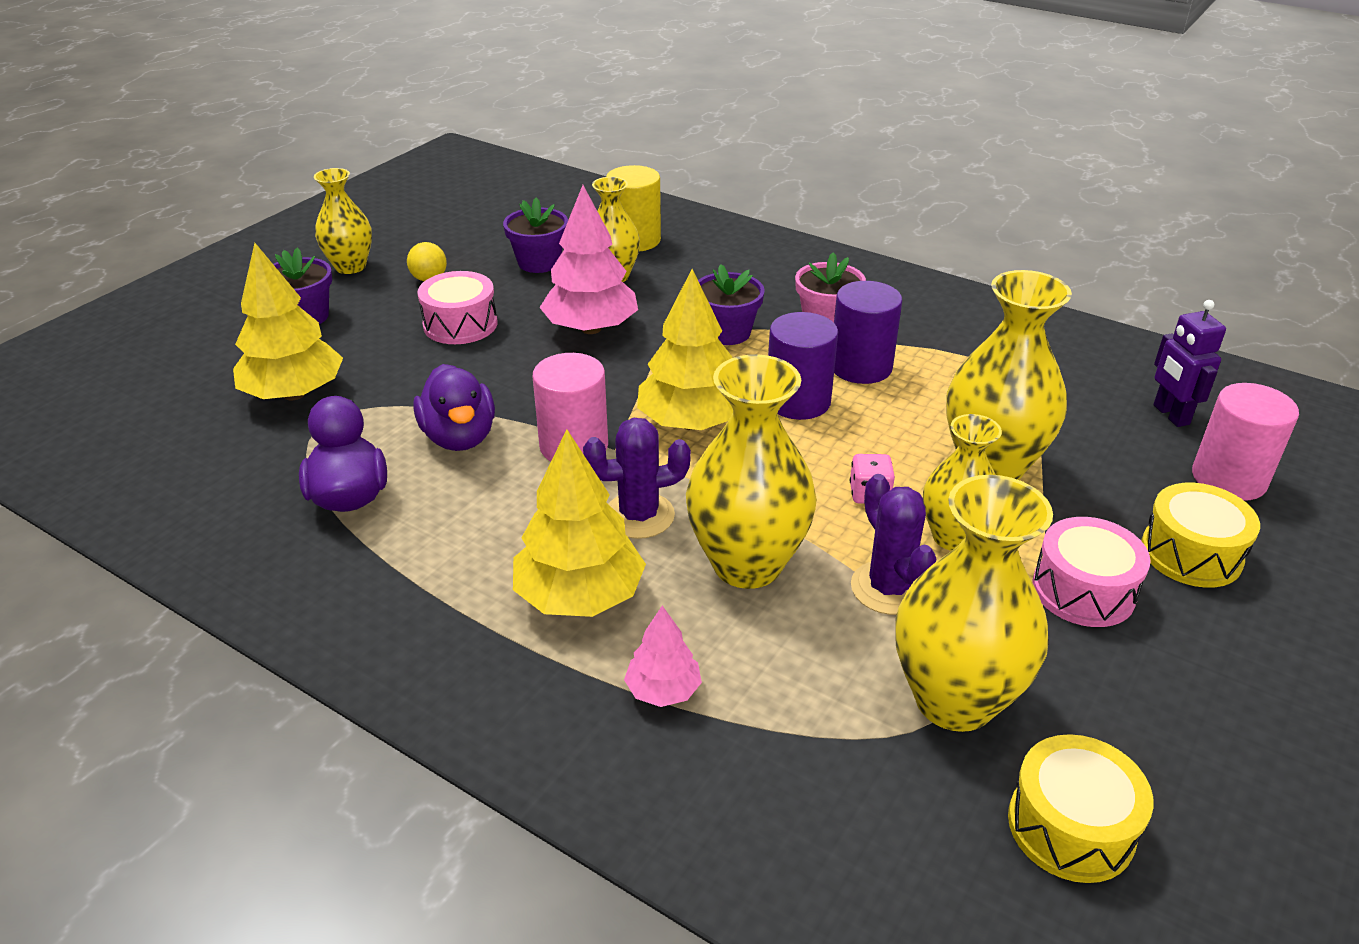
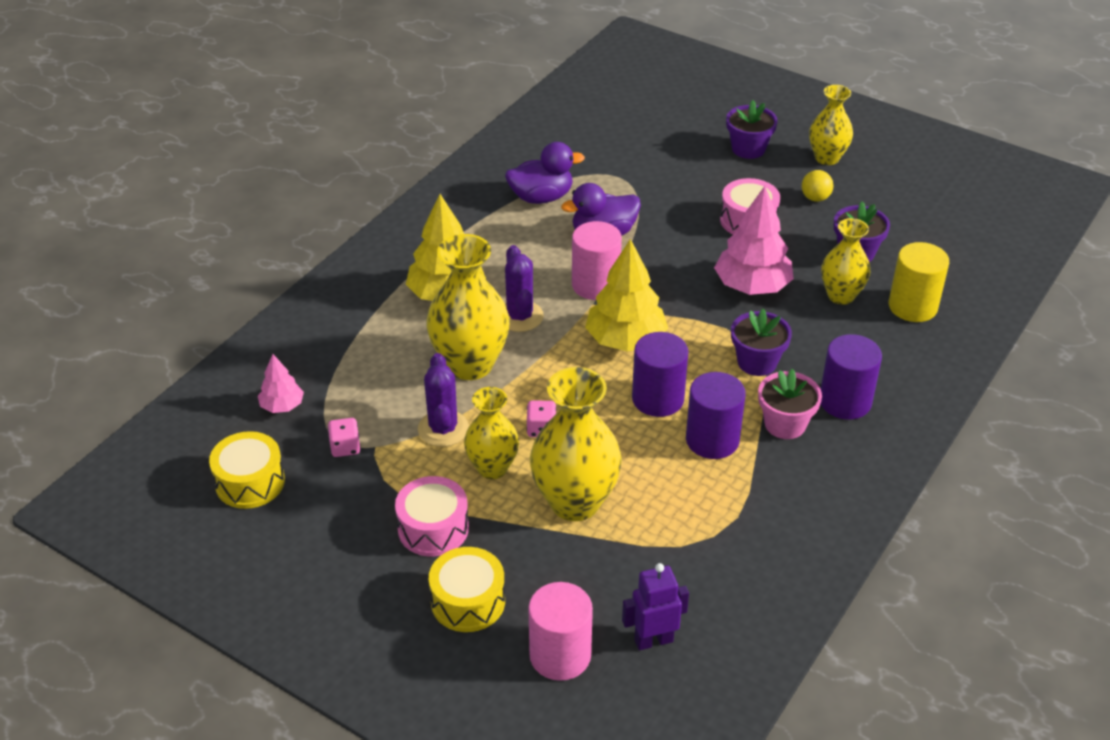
camera: 90 degrees right, 5 degrees up
(294, 393) = (649, 160): yellow tree -> none
(663, 690) = (369, 328): pink tree -> pink tree (282, 406)
(785, 286) = (845, 401): none -> purple cylinder
(889, 588) = (443, 429): purple cactus -> purple cactus turned 75 degrees counterclockwise
(954, 700) = (345, 447): yellow vase -> pink dice

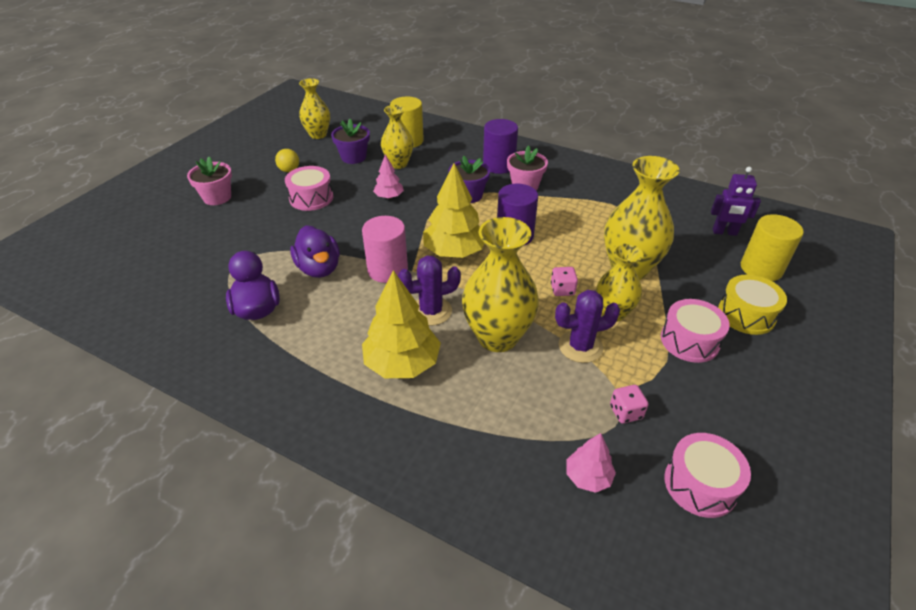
camera: 95 degrees left, 0 degrees up
(250, 482) = (700, 484): yellow drum -> pink drum
(560, 655) = (761, 268): pink cylinder -> yellow cylinder
(653, 640) = (724, 232): purple robot -> purple robot turned 60 degrees counterclockwise
(712, 440) = (548, 212): purple cylinder -> none
(748, 149) = (217, 197): purple flower pot -> pink flower pot
(752, 286) = (389, 197): pink tree -> pink tree, size x0.53
(827, 158) = (241, 165): yellow vase -> yellow vase (318, 135)

